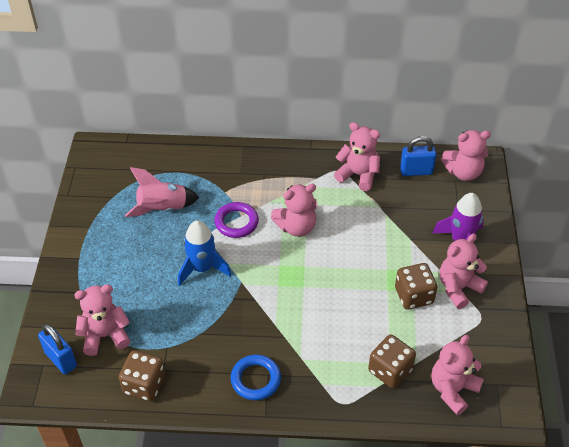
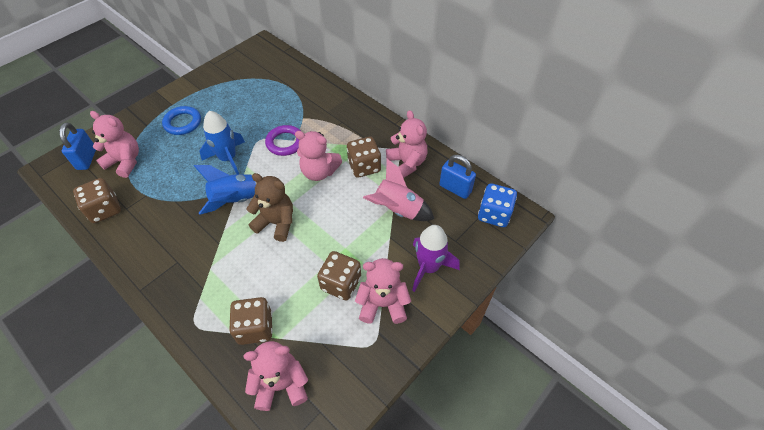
camera: 40 degrees right, 5 degrees up
(163, 209) = (253, 105): pink rocket -> pink rocket (398, 210)
(254, 295) = (236, 200): none -> blue rocket
(255, 379) = (166, 259): blue ring -> blue ring (183, 123)
(311, 289) = (276, 223): none -> brown teddy bear
(328, 199) = (364, 166): none -> brown dice
(463, 172) = (494, 214): pink teddy bear -> blue dice

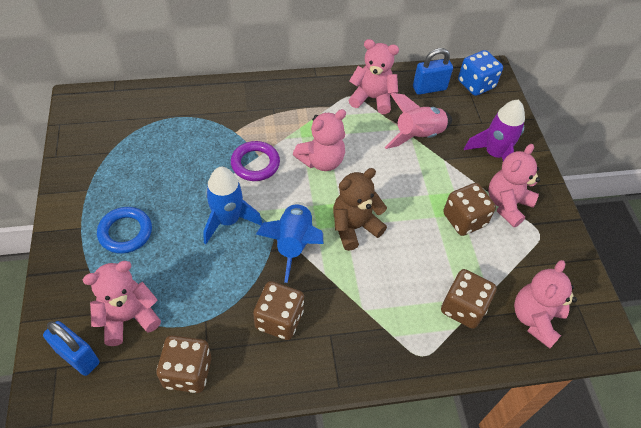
camera: 55 degrees left, 0 degrees up
(364, 166) = (347, 127): brown dice -> brown dice (279, 319)

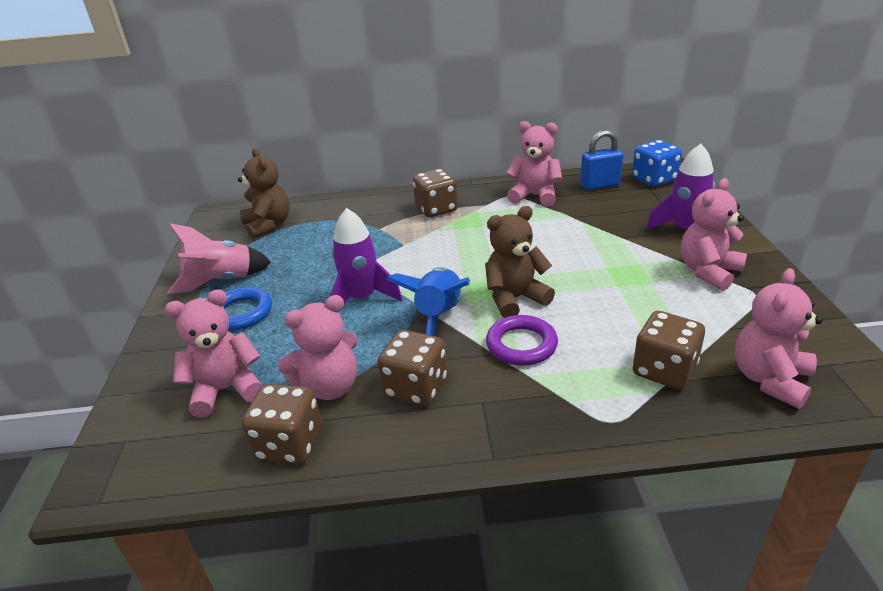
camera: 10 degrees right, 20 degrees down
(78, 357) = (154, 429): blue padlock -> none
(131, 120) = (268, 225): none -> brown teddy bear
(228, 220) = (362, 298): blue rocket -> purple rocket
(255, 164) = (399, 251): purple ring -> purple ring (521, 345)
(321, 161) = (476, 246): pink teddy bear -> pink teddy bear (329, 387)
(418, 136) = (590, 221): pink rocket -> pink rocket (222, 281)
(464, 219) = (654, 287): brown dice -> brown dice (436, 209)

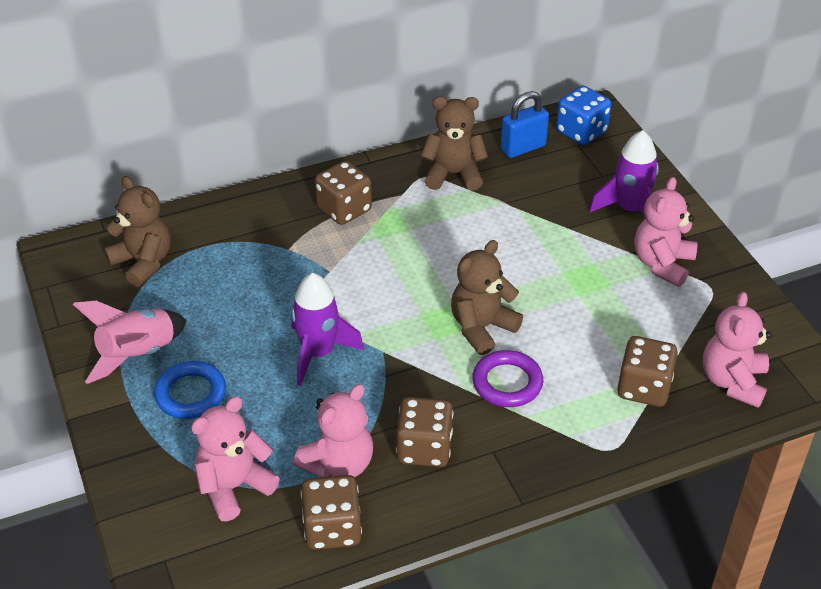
camera: 20 degrees left, 10 degrees up
(439, 316) = (412, 362): blue rocket -> none
(534, 196) = (453, 174): pink teddy bear -> brown teddy bear

